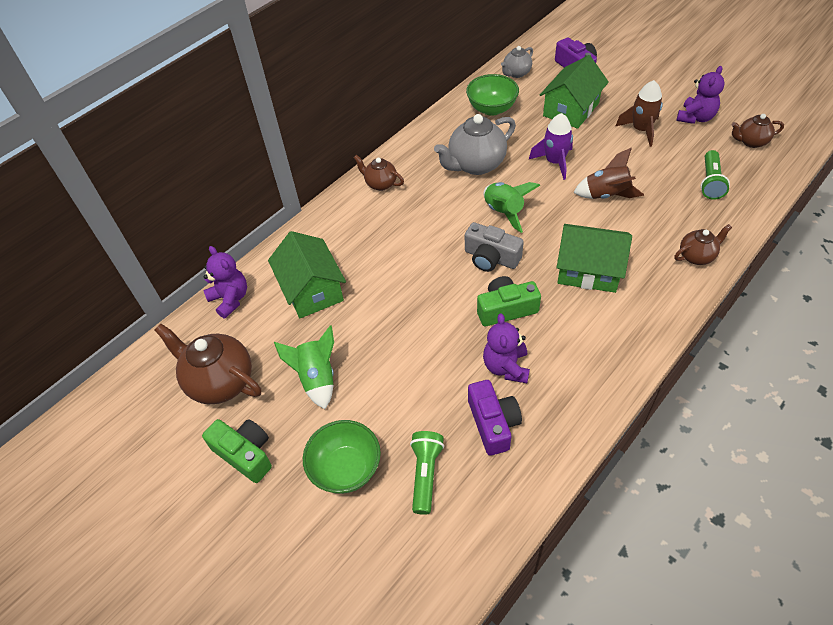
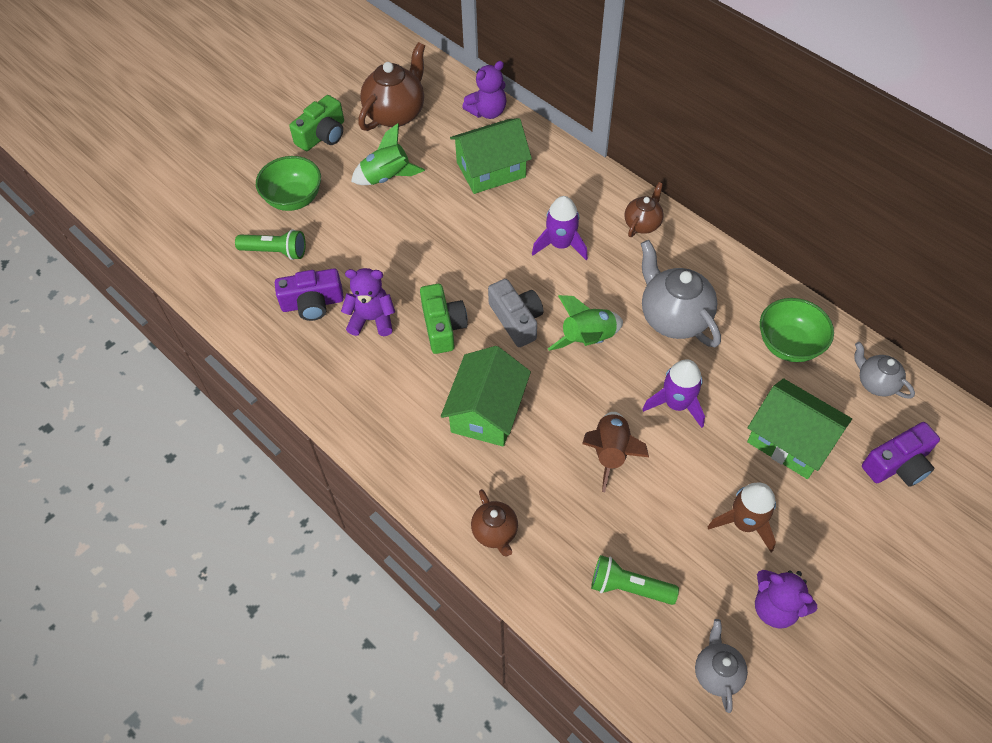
camera: 90 degrees right, 5 degrees up
(405, 234) = (560, 245): none -> purple rocket
(491, 258) = (516, 320): grey camera -> grey camera turned 120 degrees clockwise
(751, 142) = (717, 672): brown teapot -> grey teapot

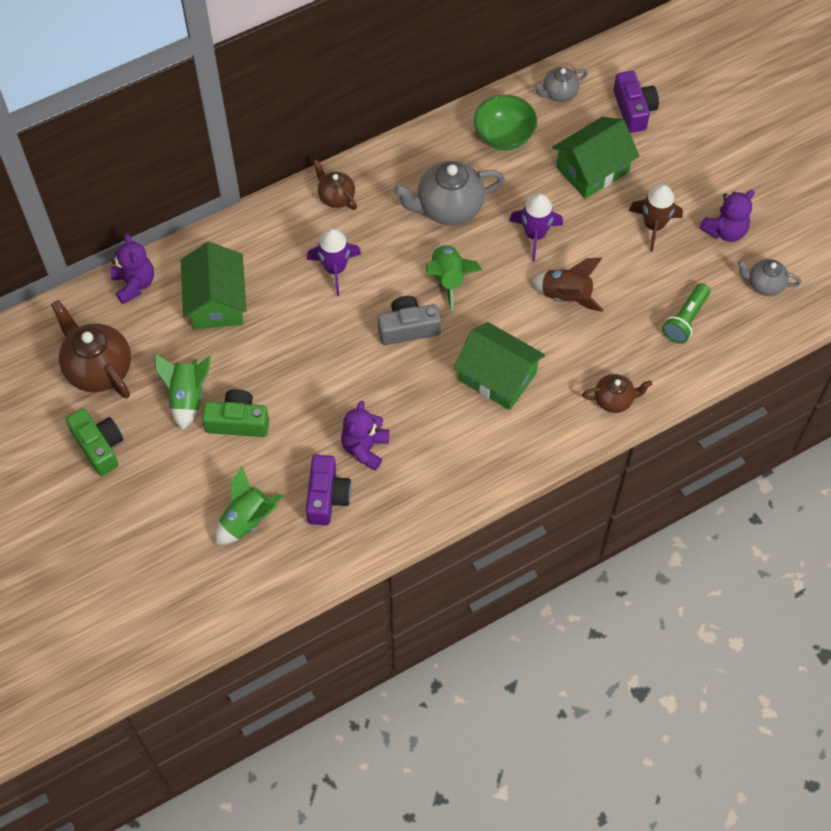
camera: 75 degrees left, 5 degrees up
(275, 252) = (247, 520): green flashlight -> green rocket
(293, 199) = (181, 491): green bowl -> none
(443, 326) = (394, 390): green camera -> green camera (238, 421)

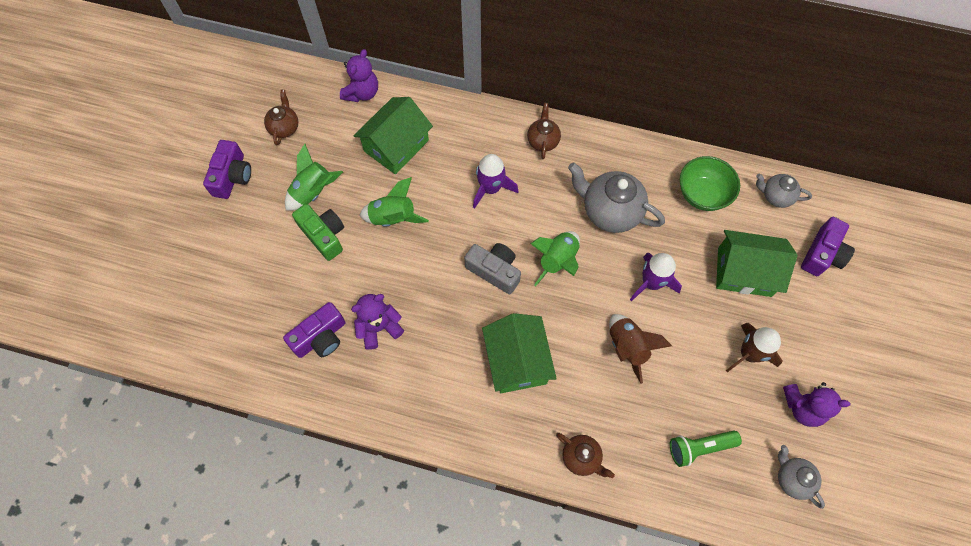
camera: 45 degrees right, 5 degrees up
(98, 369) = (284, 128): brown teapot -> brown teapot, size x0.56
(99, 446) = (232, 176): green camera -> purple camera
(247, 520) = (259, 305): green rocket -> green rocket (393, 218)

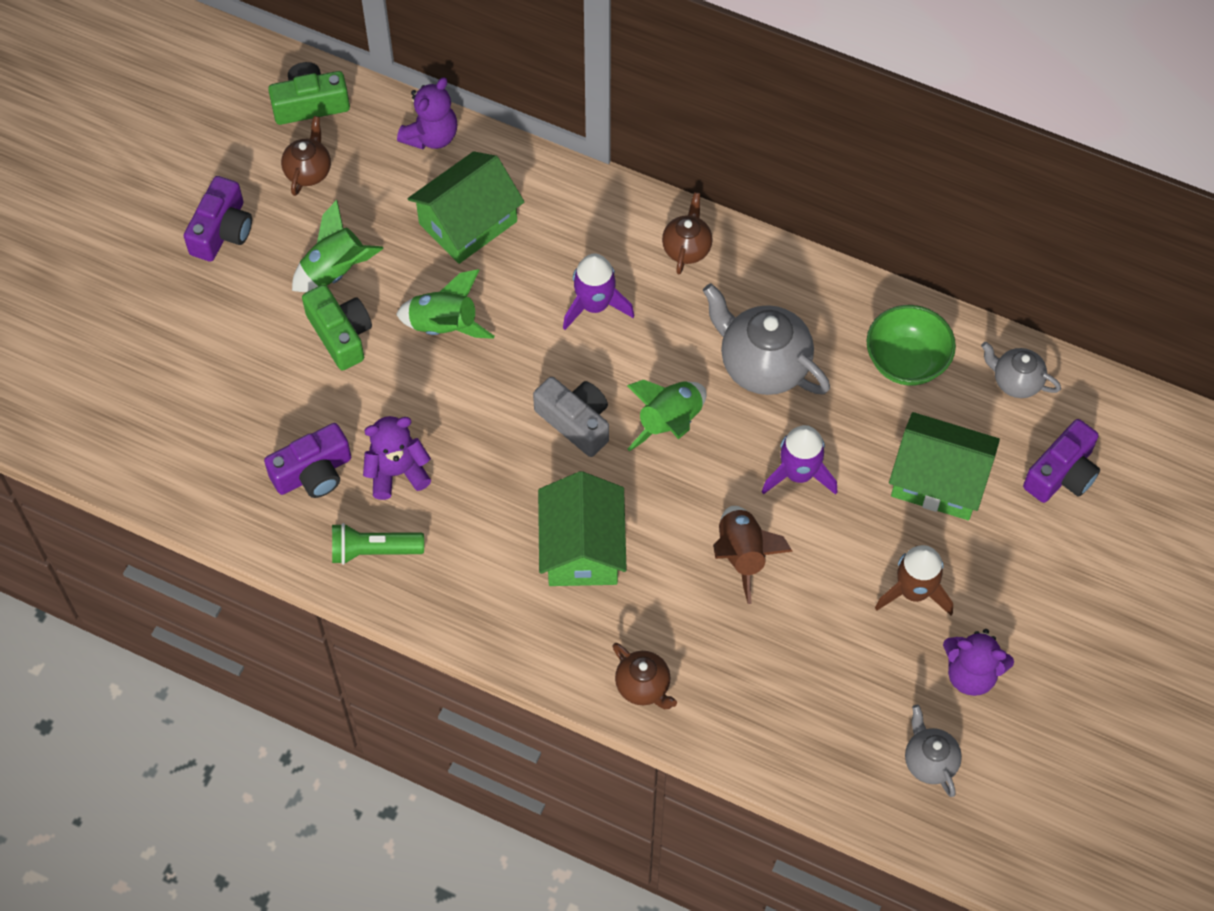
camera: 10 degrees right, 5 degrees down
(279, 83) = (310, 104): none -> green camera
(699, 447) = (810, 701): green flashlight -> green flashlight (373, 550)

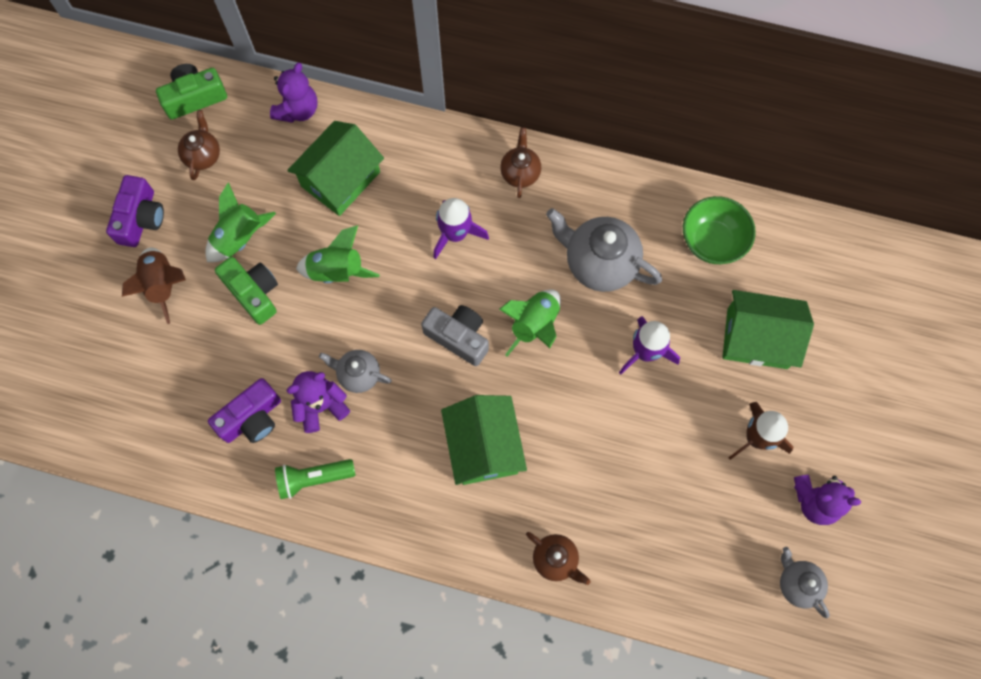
camera: 10 degrees left, 10 degrees up
(742, 555) = (614, 430): brown rocket -> brown rocket (163, 285)
(1016, 381) = (801, 244): grey teapot -> grey teapot (358, 375)
(1062, 473) = (852, 316): purple camera -> none

